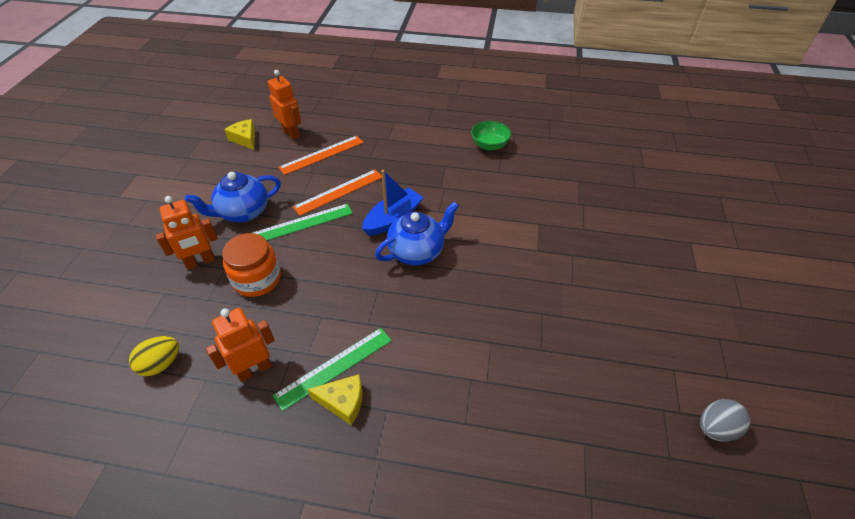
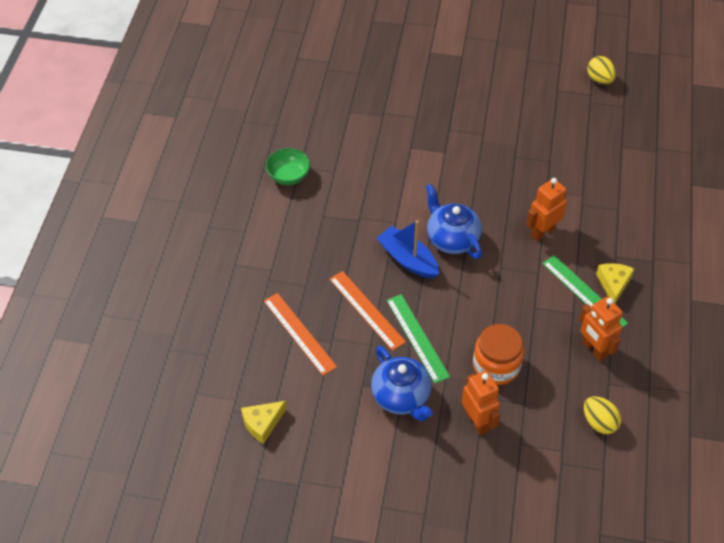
camera: 90 degrees left, 5 degrees up
(291, 134) = (254, 371): orange robot -> orange robot (542, 232)
(715, 428) = (599, 79): grey egg -> yellow egg

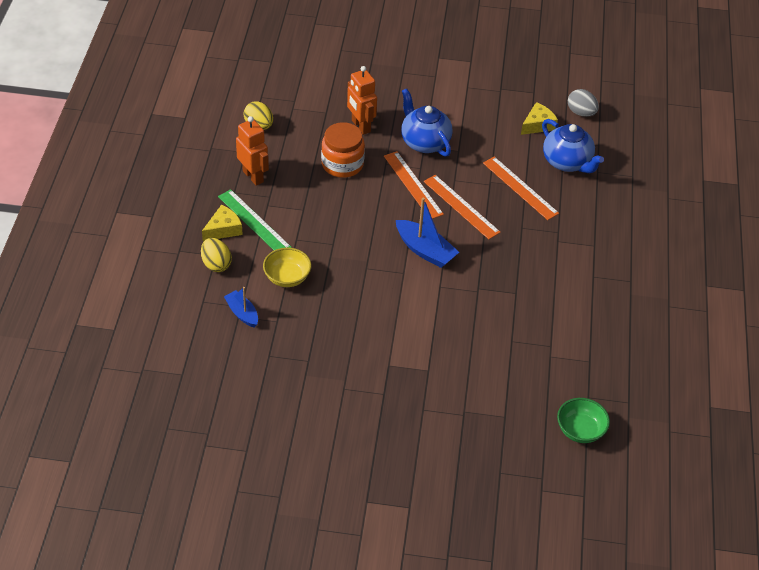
camera: 175 degrees right, 5 degrees down
(205, 443) = (581, 113): none -> grey egg
(288, 176) = (561, 335): green bowl -> green bowl (580, 430)
(417, 338) = (413, 185): green ruler -> orange ruler
(451, 239) = (381, 270): blue teapot -> blue teapot (567, 162)
(542, 232) = (287, 277): orange robot -> yellow bowl
(579, 198) = (242, 313): none -> blue boat
(599, 79) = (189, 466): yellow egg -> yellow egg (216, 264)
(613, 284) = (223, 229): yellow cheese -> yellow cheese turned 135 degrees counterclockwise

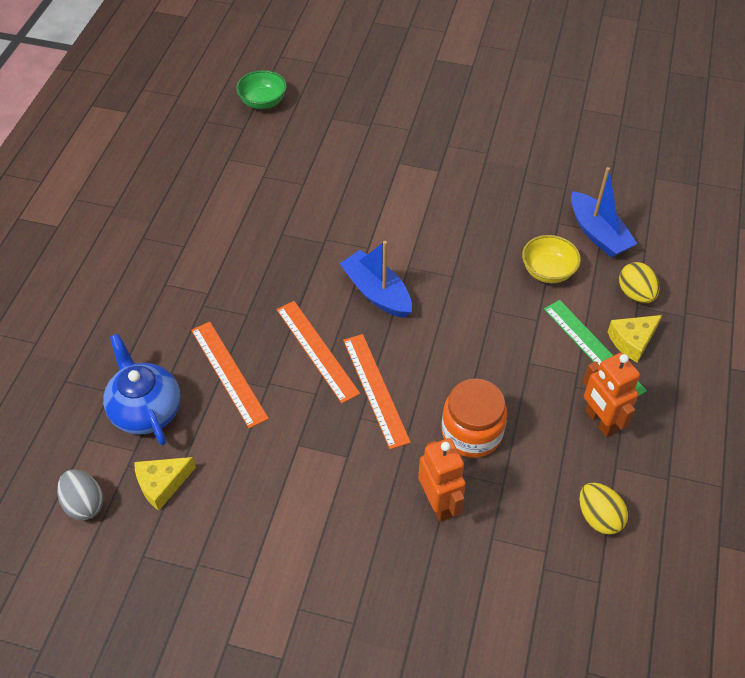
camera: 170 degrees left, 5 degrees up
(242, 313) = (598, 234): blue boat -> blue boat, size x1.58
(424, 142) = (345, 464): blue teapot -> none

